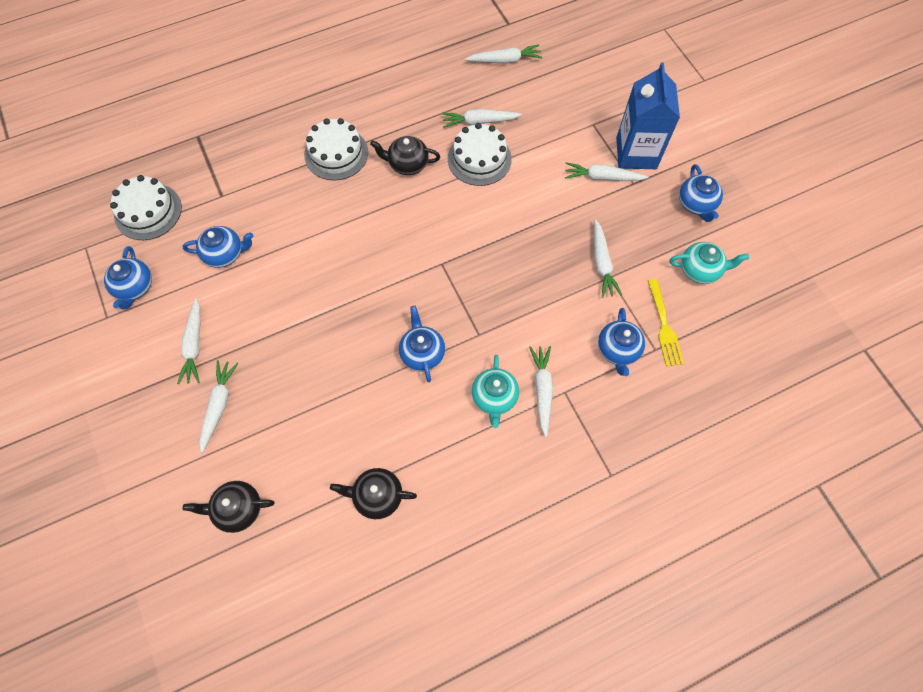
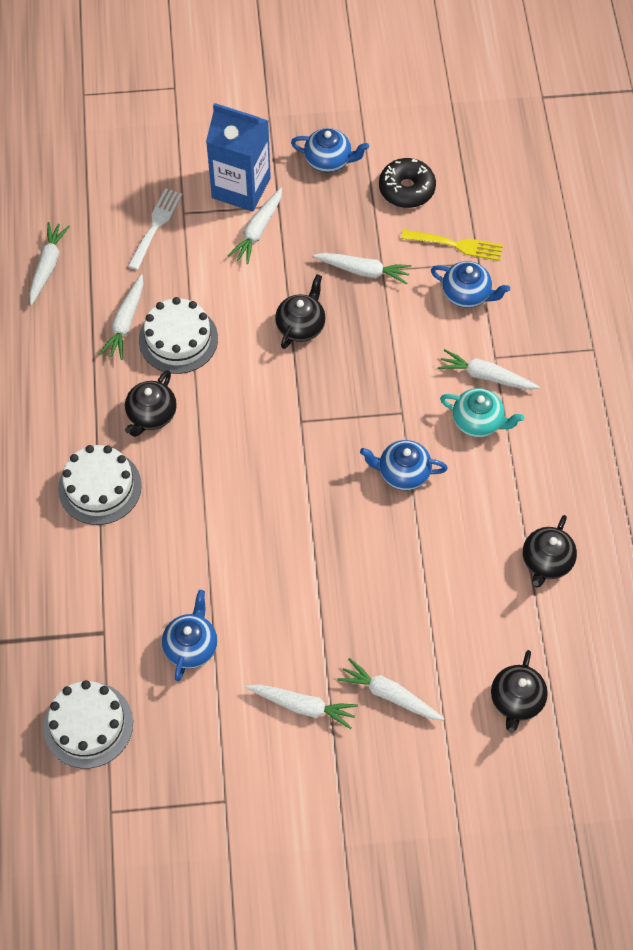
camera: 70 degrees left, 5 degrees down
(135, 287) = (196, 760): blue teapot -> none
(528, 235) = (301, 326): none -> black teapot
(572, 111) = (156, 225): none -> white fork
(700, 270) = (406, 189): turquoise teapot -> black donut

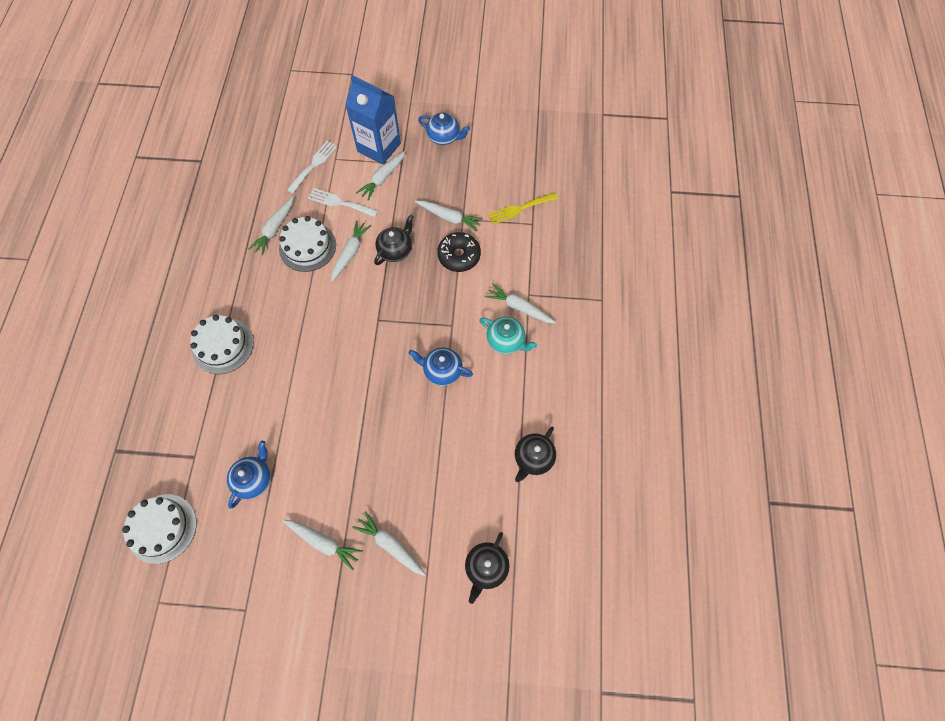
camera: 10 degrees right, 5 degrees up
(47, 266) = (233, 182): white carrot -> white carrot (350, 253)
(151, 415) = (274, 298): black teapot -> none
(206, 273) = (340, 203): none -> white fork
(406, 189) = (493, 164): black donut -> black donut (459, 256)
(457, 245) = (519, 209): yellow fork -> yellow fork turned 135 degrees clockwise
(467, 294) = (519, 245): blue teapot -> none

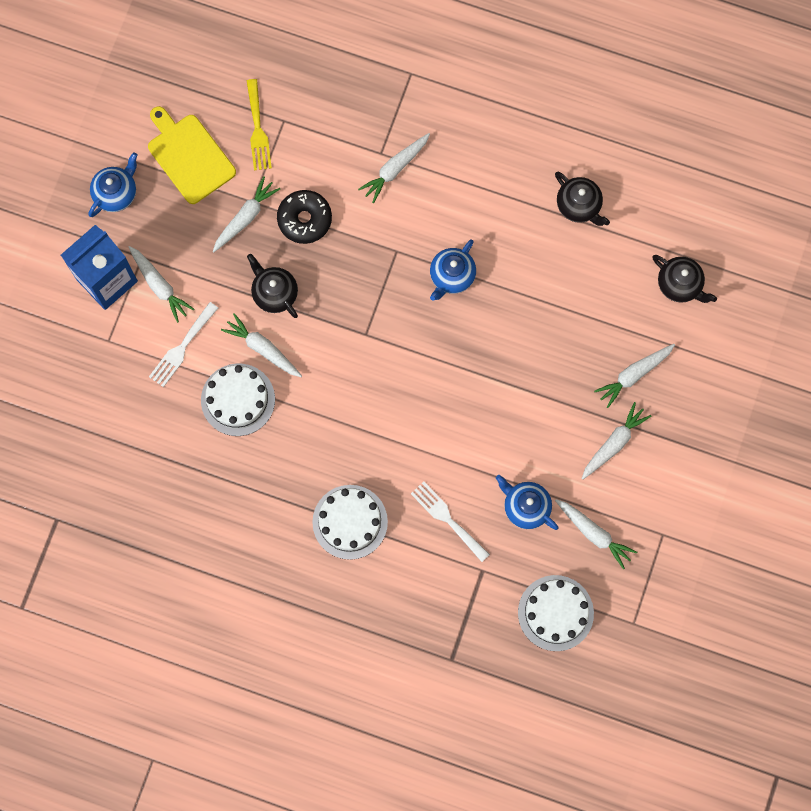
camera: 75 degrees left, 10 degrees up
(274, 229) = (199, 436): white carrot -> white carrot (594, 533)
(314, 165) = (110, 370): white fork -> white fork (447, 519)
(485, 172) = (189, 156): none -> yellow cutting board
(506, 341) = (433, 195): turquoise teapot -> none

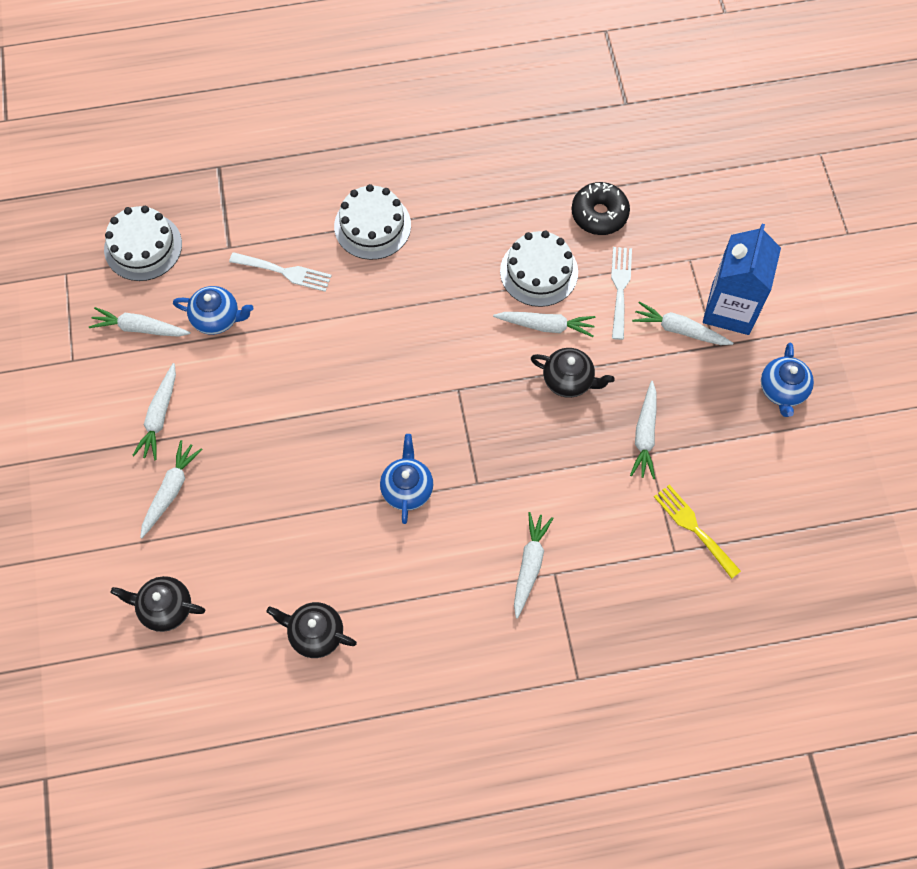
camera: 150 degrees right, 10 degrees down
(189, 156) = (741, 463): yellow cutting board -> none
(304, 219) = (586, 464): black donut -> black donut (599, 214)

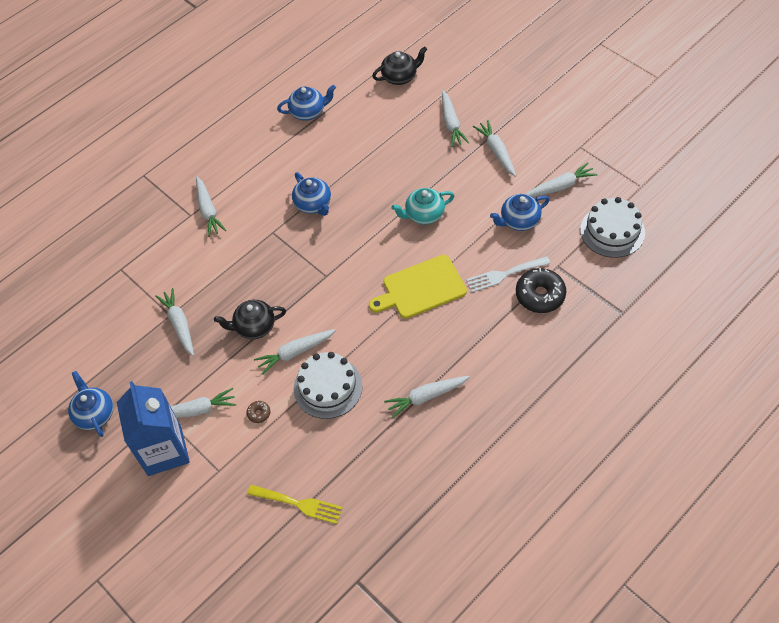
camera: 150 degrees right, 10 degrees down
(302, 392) = (424, 215): none -> turquoise teapot
(315, 634) = (308, 112): black teapot -> blue teapot
(372, 226) = (474, 343): white cake -> none
(375, 311) = (421, 288): none -> yellow cutting board
(456, 206) = (426, 397): none -> white carrot
(599, 214) = (313, 462): black donut -> black donut (540, 295)
(620, 288) = (259, 413): white fork -> brown donut
(694, 528) = (115, 289): yellow fork -> yellow fork (299, 504)

